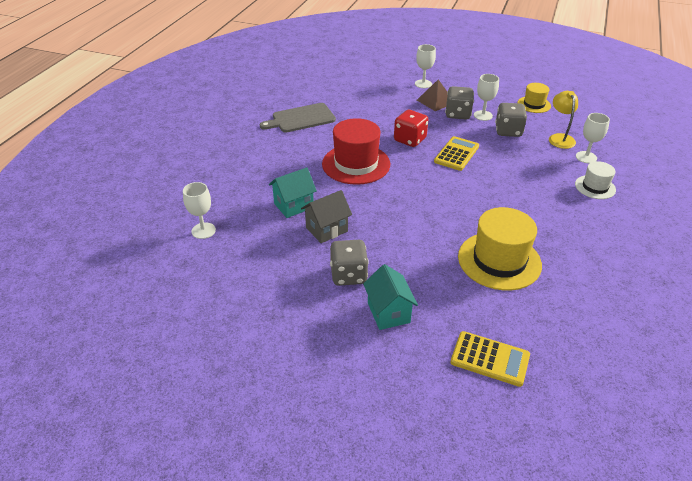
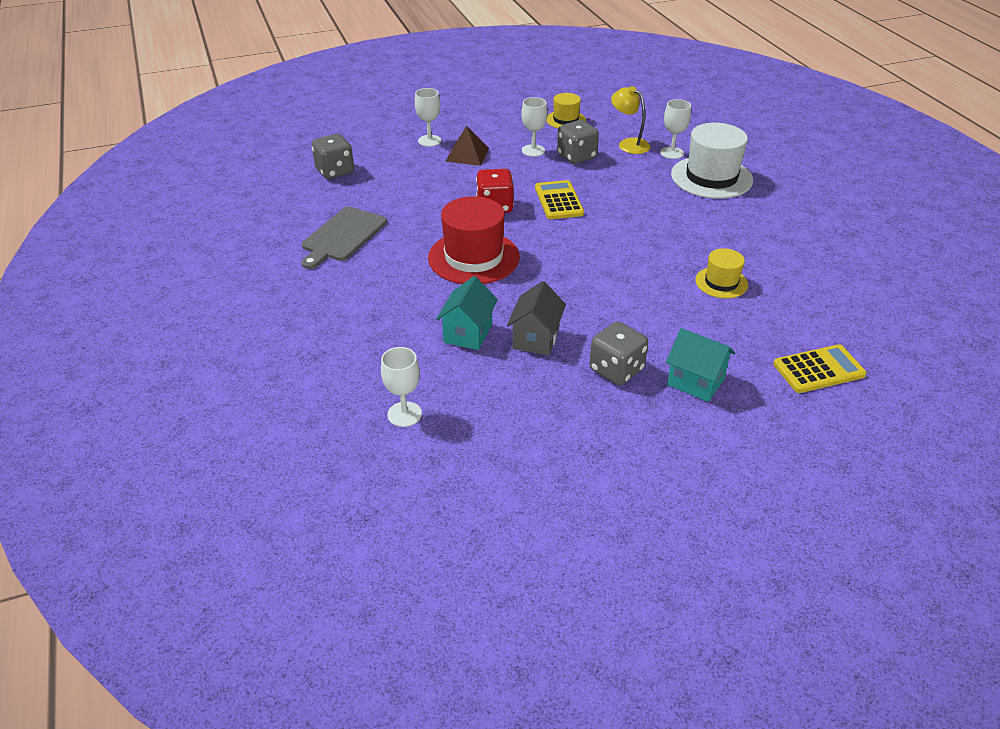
camera: 40 degrees left, 0 degrees up
(458, 114) = (507, 159): grey dice -> grey dice (335, 171)
(499, 260) = (721, 282): yellow hat -> yellow hat, size x0.55
(595, 187) = (711, 177): white hat -> white hat, size x1.83

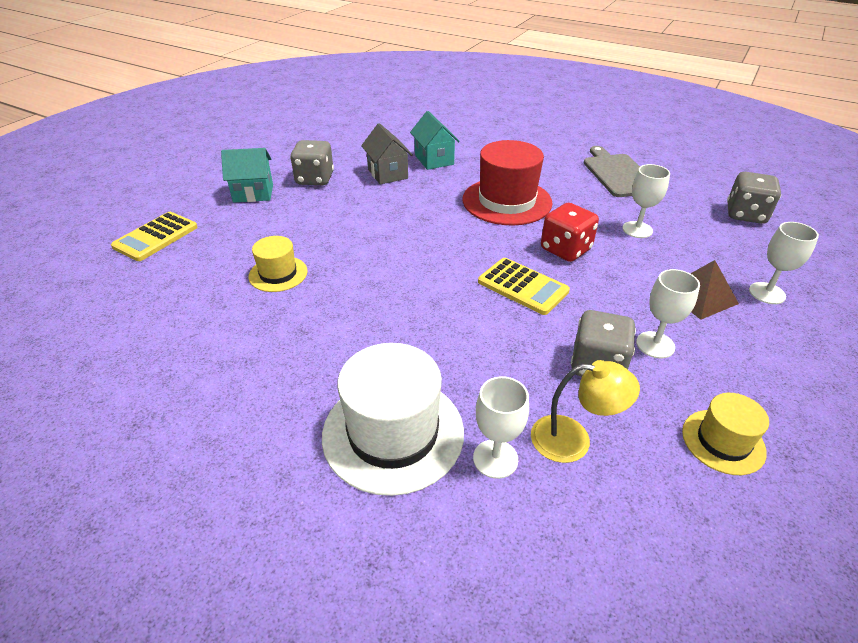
camera: 140 degrees right, 0 degrees up
(404, 414) = (411, 120): white goblet -> white goblet (637, 230)

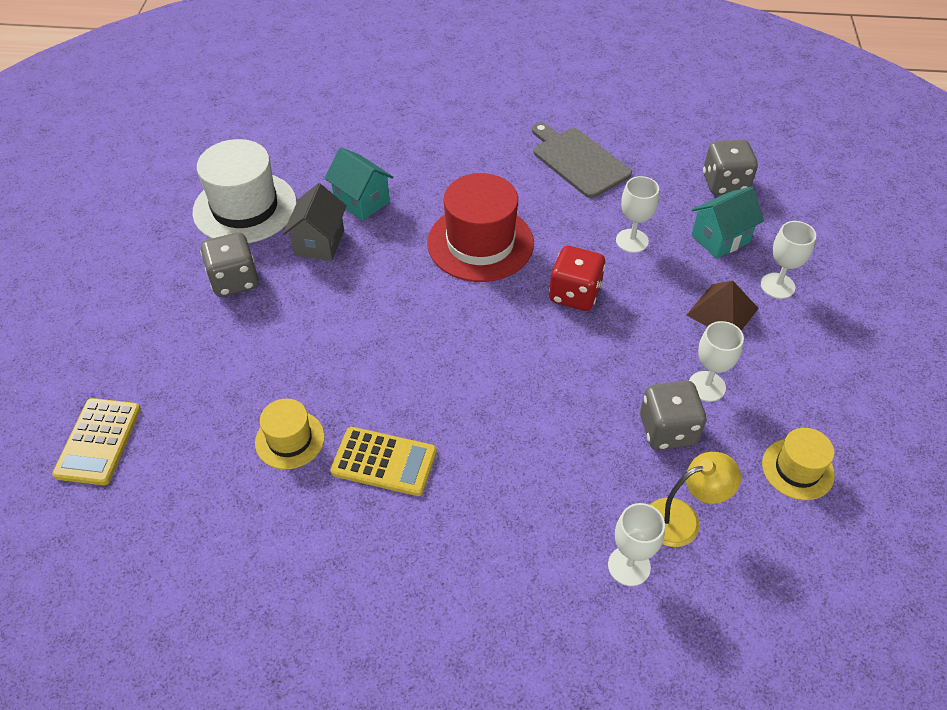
camera: 25 degrees left, 10 degrees up
(253, 193) = (172, 330): turquoise house -> turquoise house (720, 239)
(387, 174) = (319, 243): grey house -> grey house turned 60 degrees clockwise
(393, 433) = (528, 579): white hat -> white hat (245, 208)
(522, 287) = (556, 360): yellow calculator -> yellow calculator (384, 462)

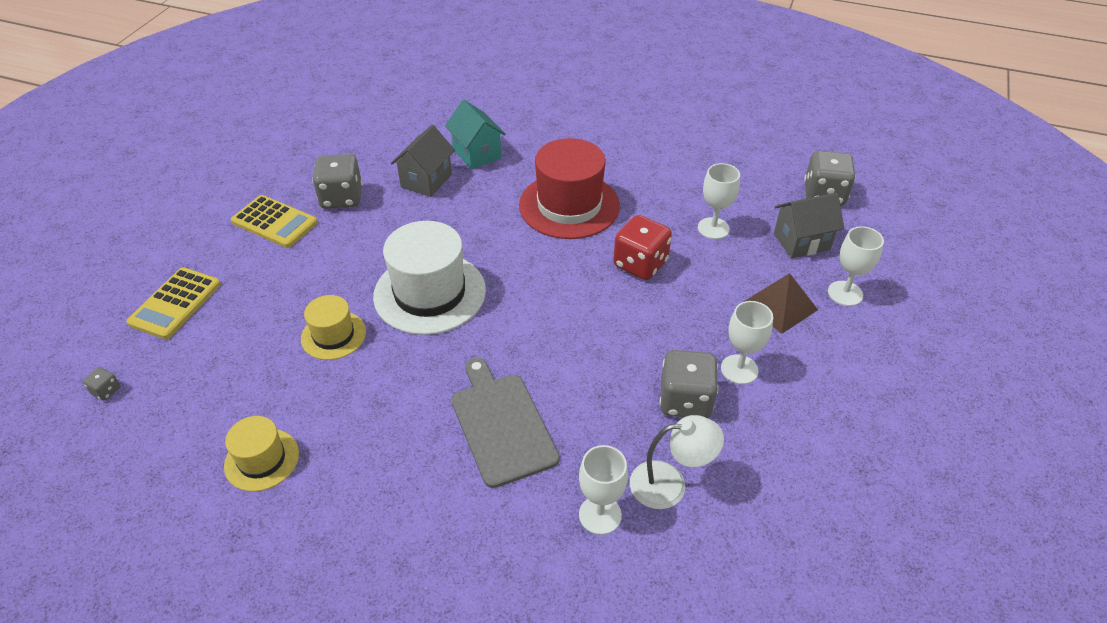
camera: 15 degrees right, 5 degrees down
(64, 559) = (106, 391): none -> grey dice
(245, 208) = (375, 142): white hat -> white hat (430, 293)
(384, 462) = (408, 371): yellow calculator -> yellow calculator (274, 222)
(578, 161) = (688, 152): grey cutting board -> grey cutting board (502, 424)
(682, 518) = (670, 484): yellow lamp -> white lamp
(720, 239) = (801, 242): turquoise house -> grey house
(797, 469) = (805, 464): yellow hat -> yellow hat (262, 459)

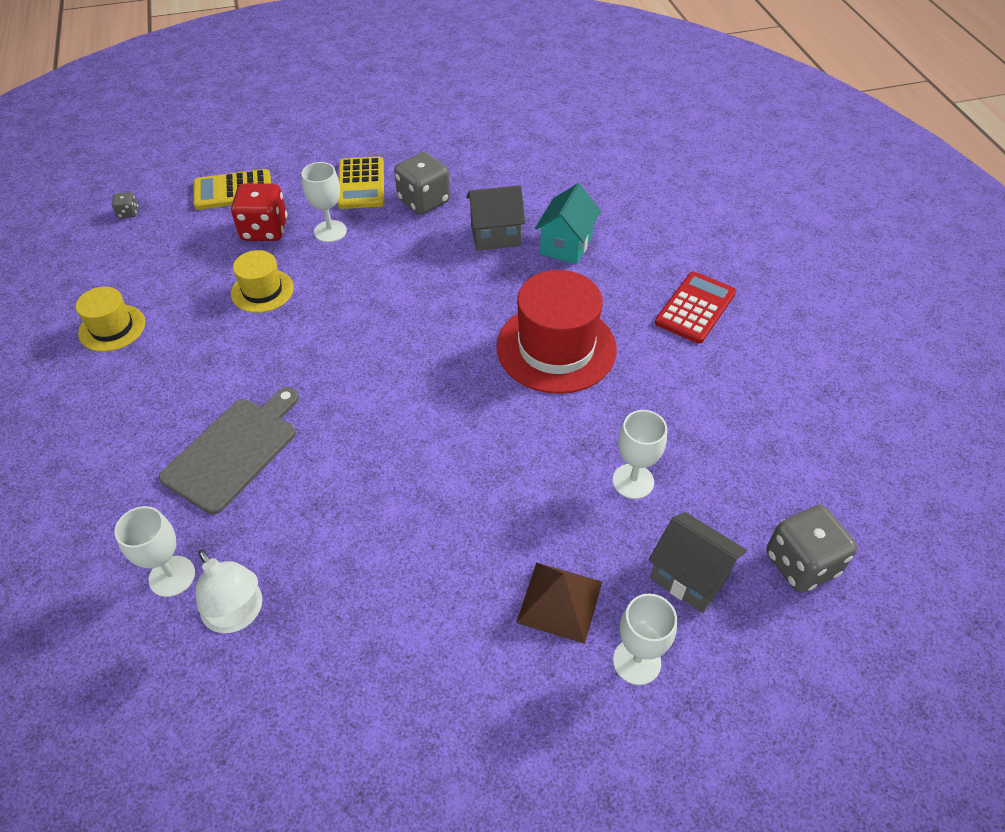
camera: 55 degrees right, 5 degrees up
(430, 293) = (354, 318): white hat -> none
(597, 130) = (695, 308): none -> red calculator
(640, 264) = (520, 446): red dice -> red dice (264, 230)
(685, 400) = (354, 577): grey dice -> none
(739, 369) = (431, 605): white goblet -> white goblet (330, 231)

